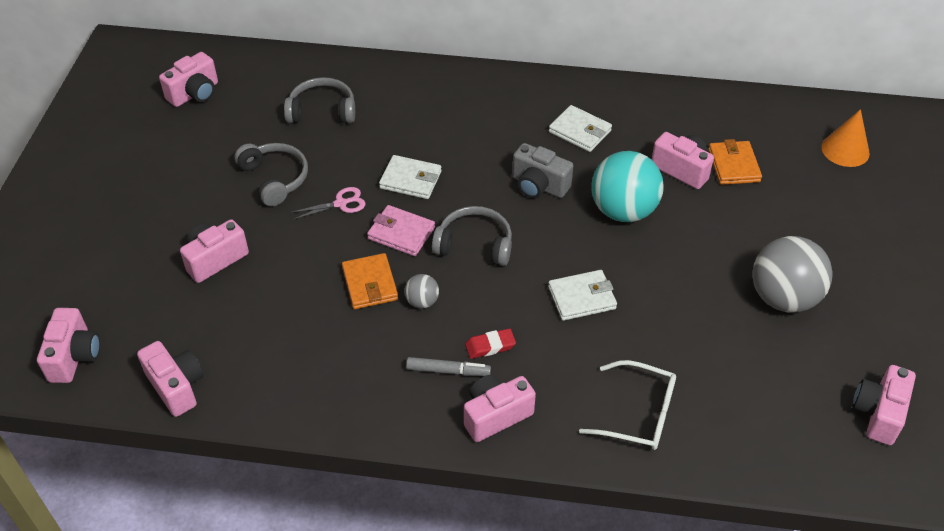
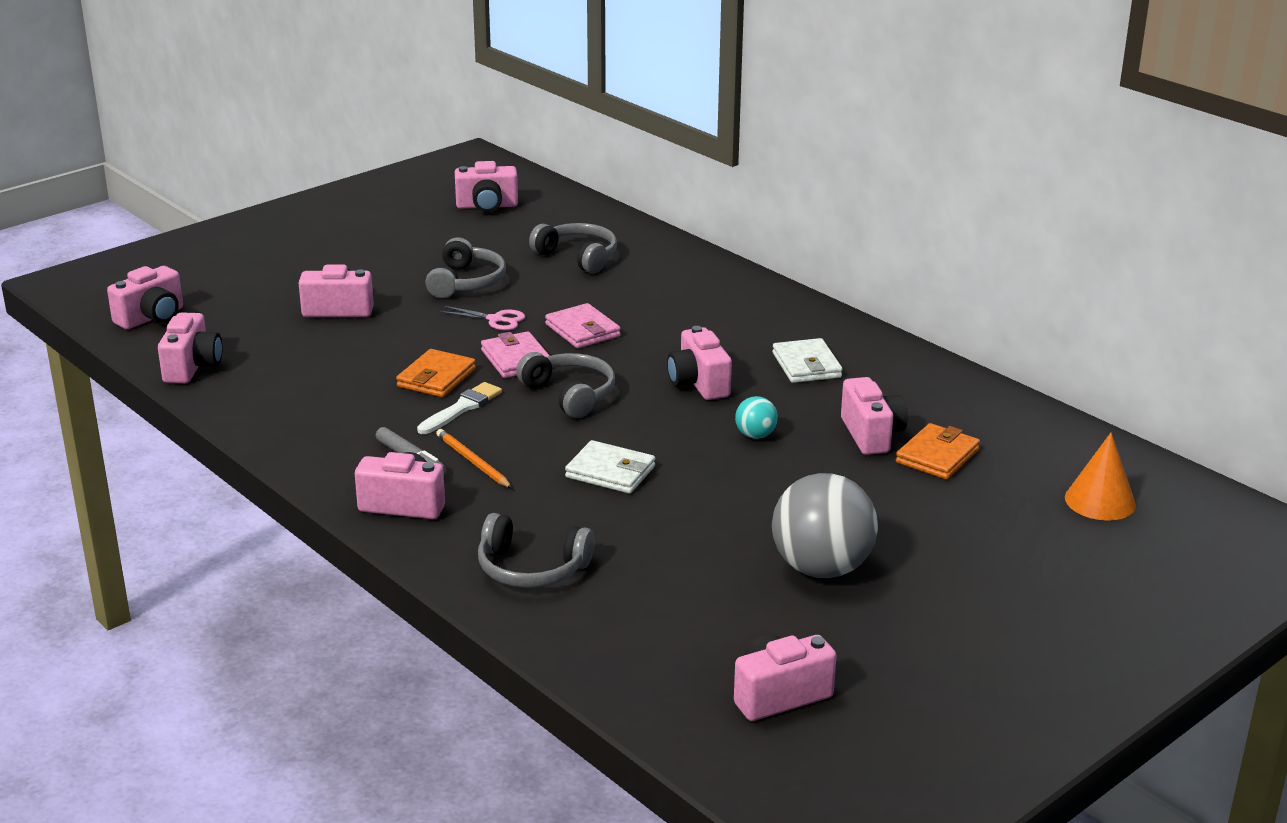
camera: 40 degrees right, 20 degrees down
(410, 180) = (582, 330): white wallet -> pink wallet
(422, 301) = (462, 408): grey ball -> white brush
(490, 346) = (473, 462): red eraser -> orange pencil
(539, 186) = (698, 384): grey camera -> pink camera
(623, 211) = (755, 435): turquoise ball -> turquoise ball, size x0.46
(638, 414) = (531, 569): white glasses -> grey headphones

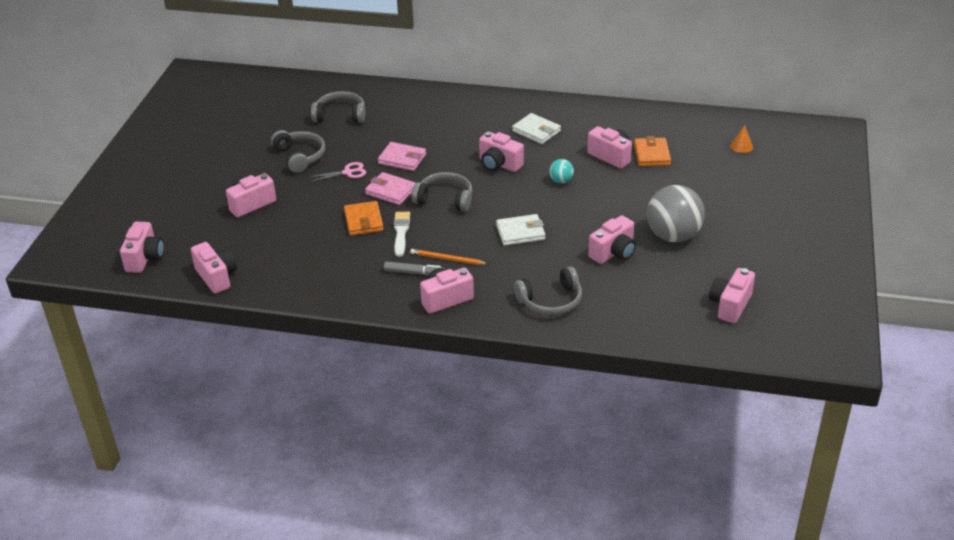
camera: 35 degrees left, 10 degrees up
(487, 206) = (245, 103): pink camera -> pink camera (613, 252)
(1100, 501) = (741, 146): orange cone -> orange cone, size x0.61

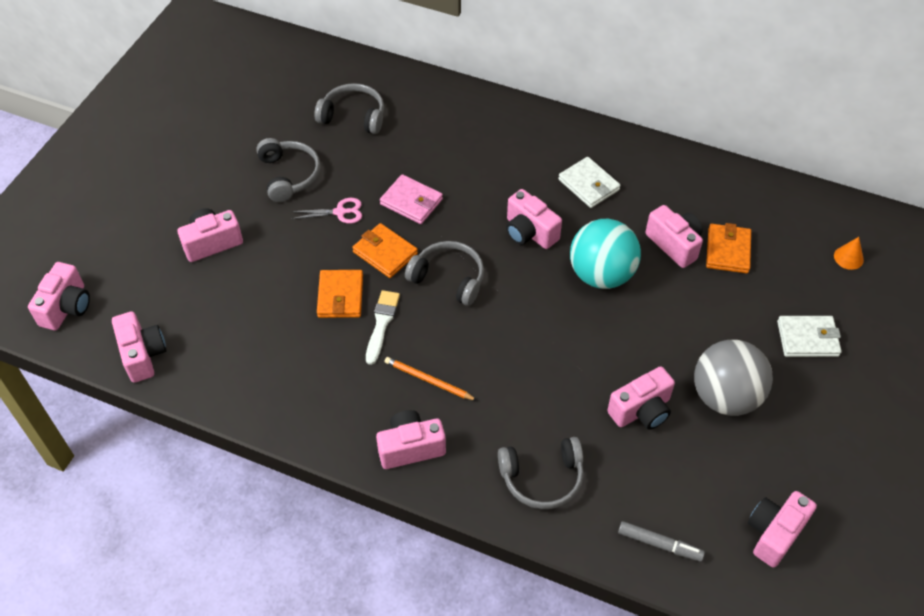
camera: 10 degrees right, 15 degrees up
(391, 191) = (385, 253): pink wallet -> orange wallet
(414, 273) = (382, 395): grey marker -> grey marker (659, 544)
(520, 232) = (530, 353): white wallet -> white wallet (807, 339)
(561, 181) = (601, 274): turquoise ball -> turquoise ball, size x2.18

